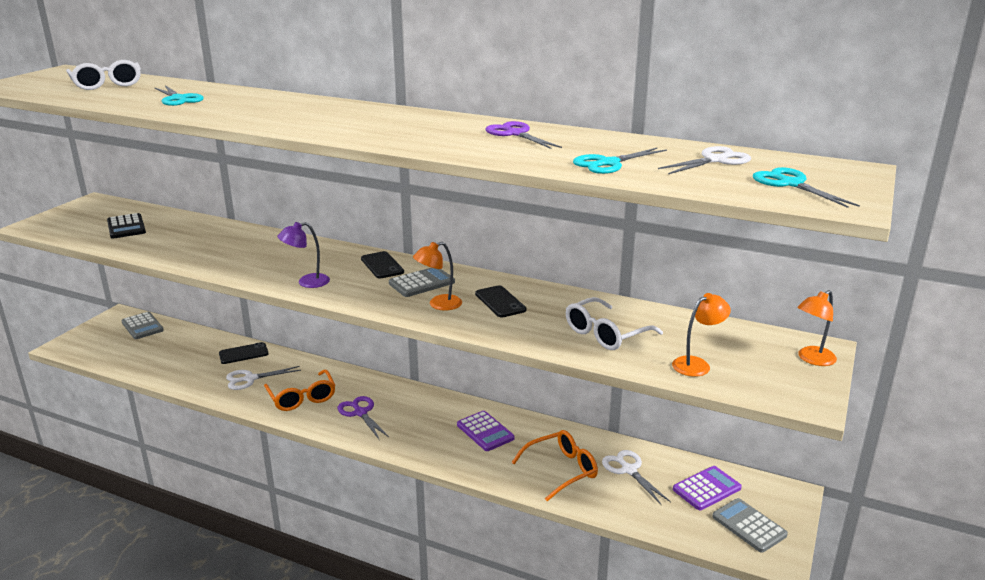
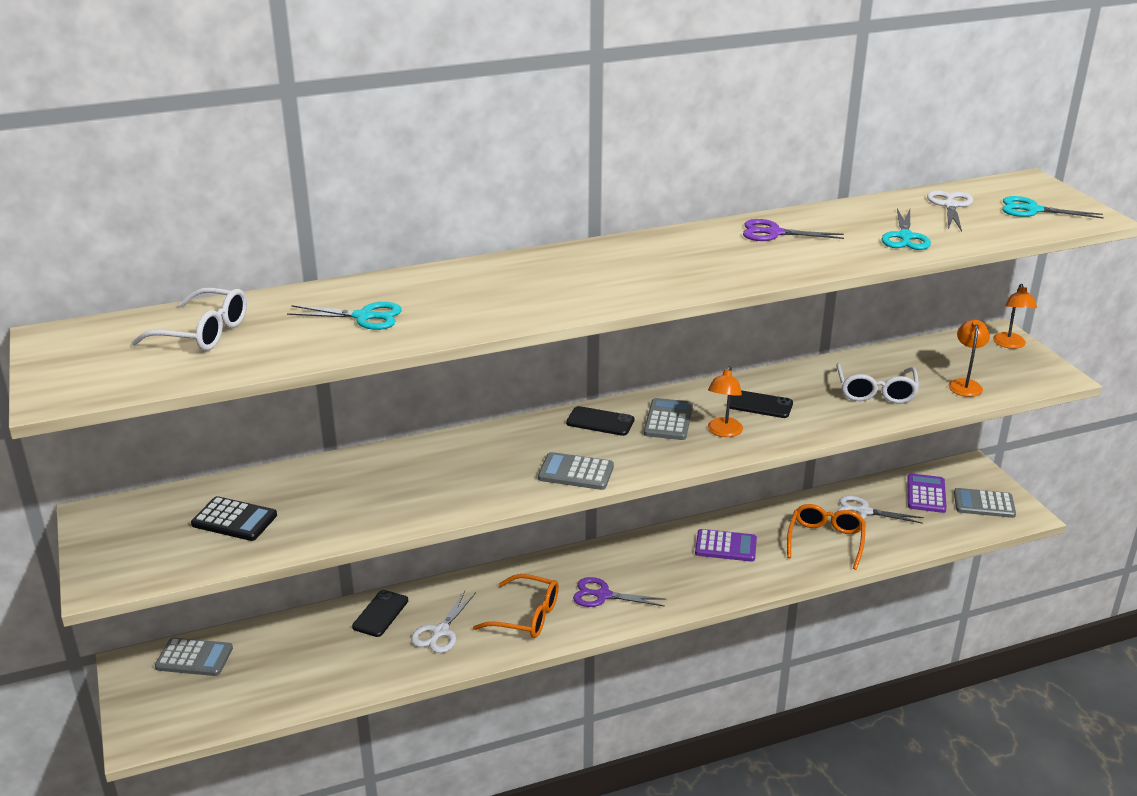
camera: 45 degrees left, 5 degrees up
(307, 282) = (576, 472): purple lamp -> grey calculator

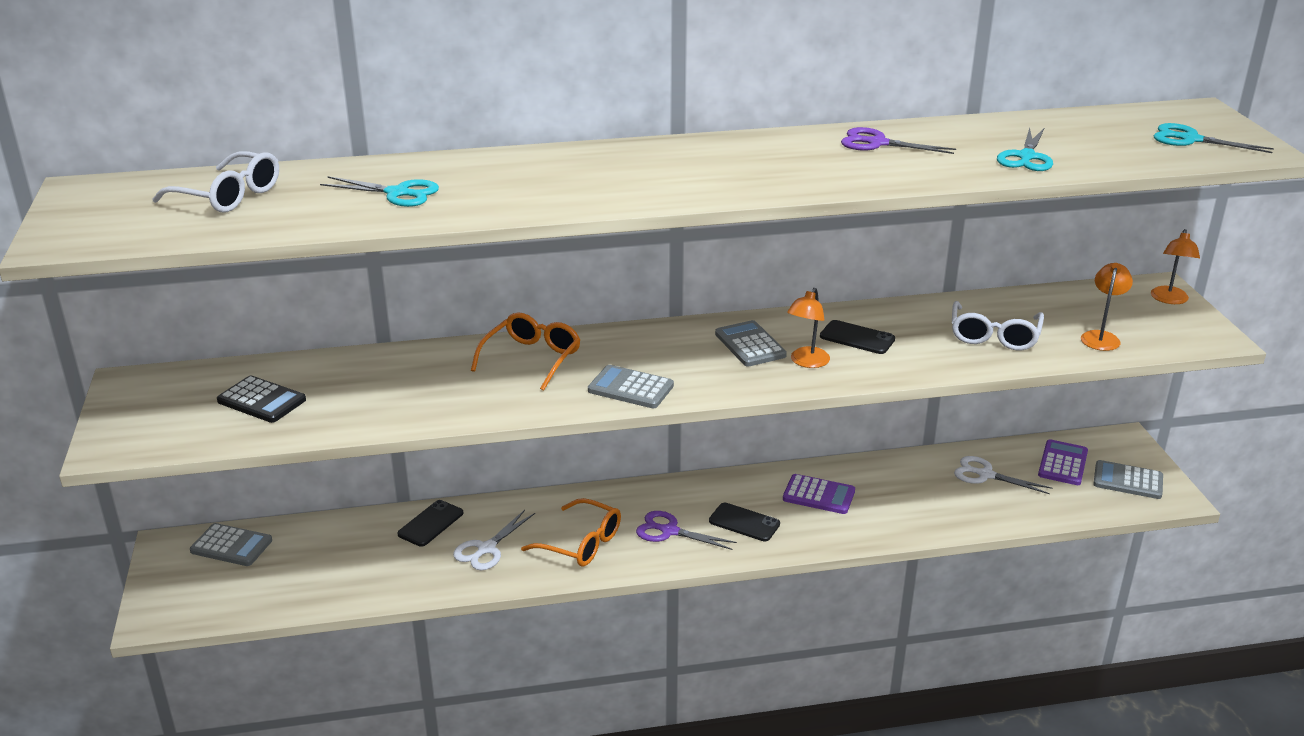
camera: 10 degrees right, 0 degrees up
(600, 422) = (675, 340): black phone -> black phone (744, 522)
(668, 420) = (750, 345): grey calculator -> grey calculator turned 45 degrees counterclockwise
(825, 540) = (933, 501): orange glasses -> orange glasses (532, 358)
(950, 205) = (1094, 129): white scissors -> none

